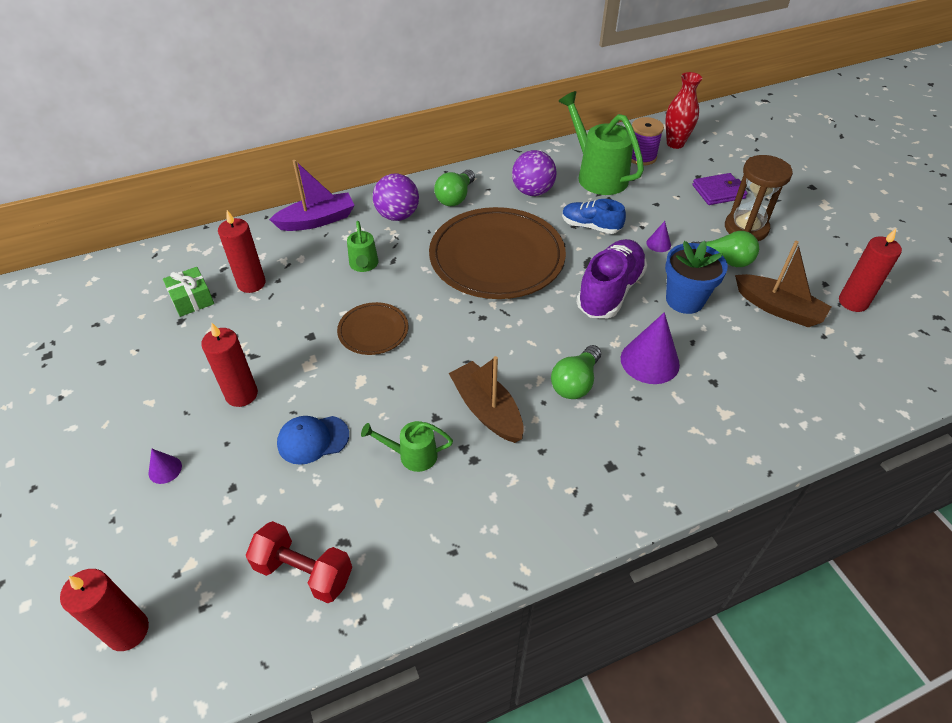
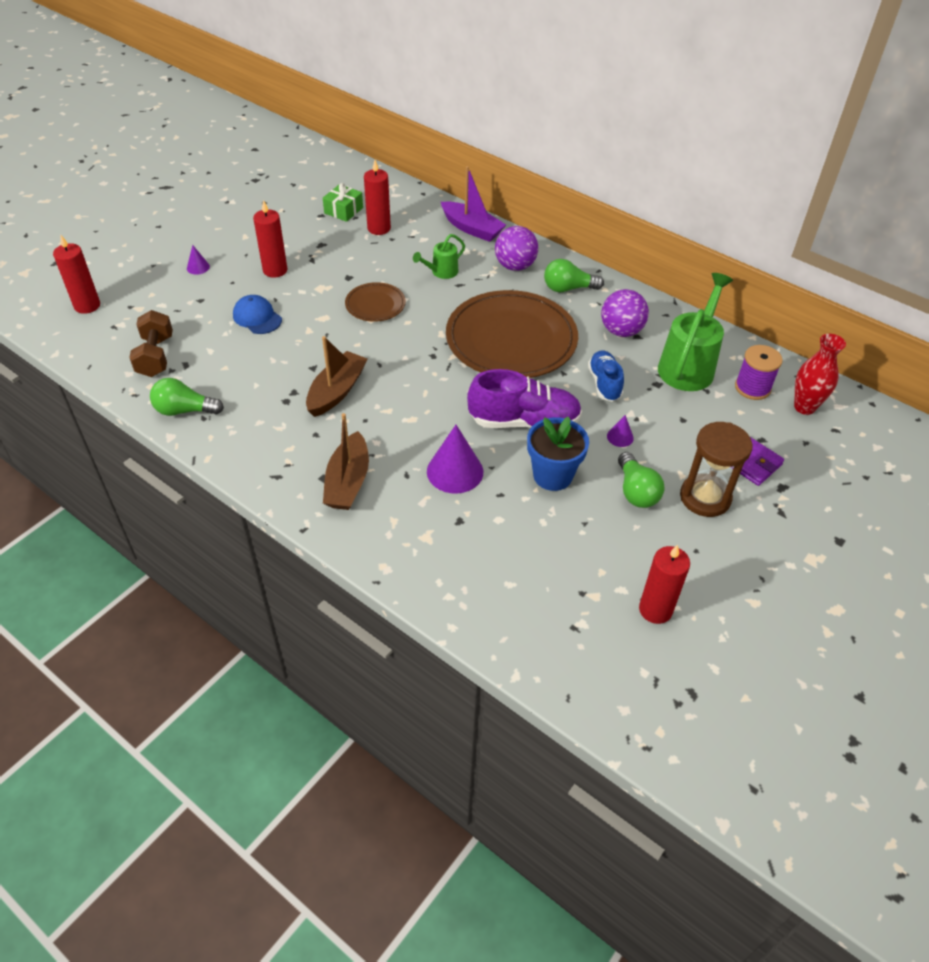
camera: 60 degrees right, 0 degrees up
(304, 572) = (155, 356): red dumbbell -> brown dumbbell
(412, 455) = (271, 368): green watering can -> none
(575, 383) = (398, 432): green light bulb -> green light bulb (184, 410)
(778, 308) = (596, 548): brown boat -> brown boat (348, 482)

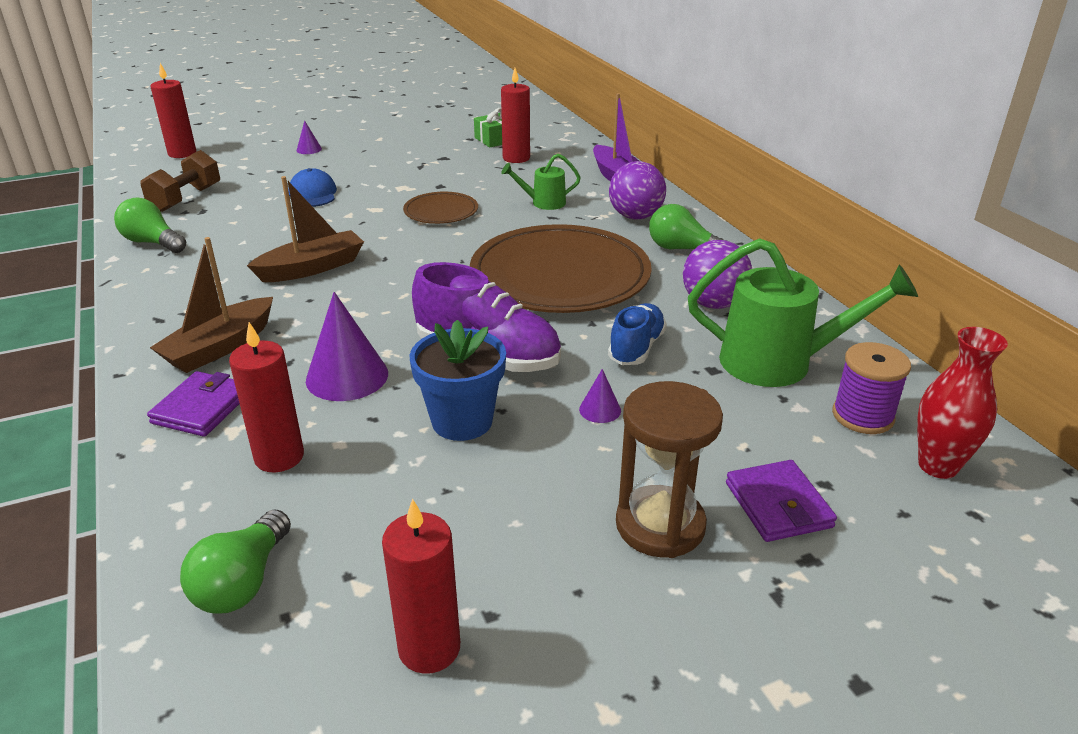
camera: 30 degrees right, 15 degrees down
(275, 270) = (375, 166): red candle -> red candle (279, 457)
(389, 530) = (202, 408): none -> purple wallet
(636, 491) = (559, 479): green light bulb -> green light bulb (243, 582)
(688, 365) = (780, 362): green watering can -> green watering can turned 45 degrees clockwise

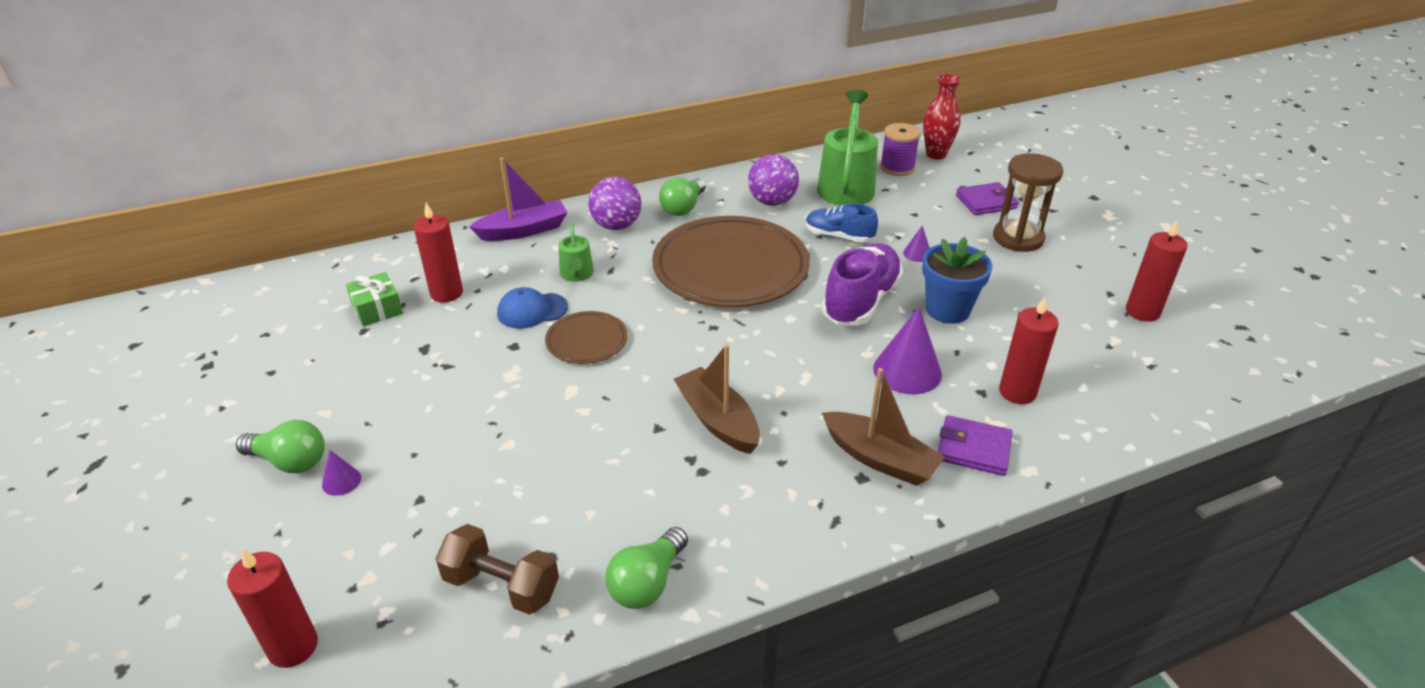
camera: 90 degrees left, 5 degrees up
(243, 582) = (1136, 387): green light bulb -> green light bulb (290, 461)
(313, 194) = (514, 450): blue cap -> blue cap (532, 310)

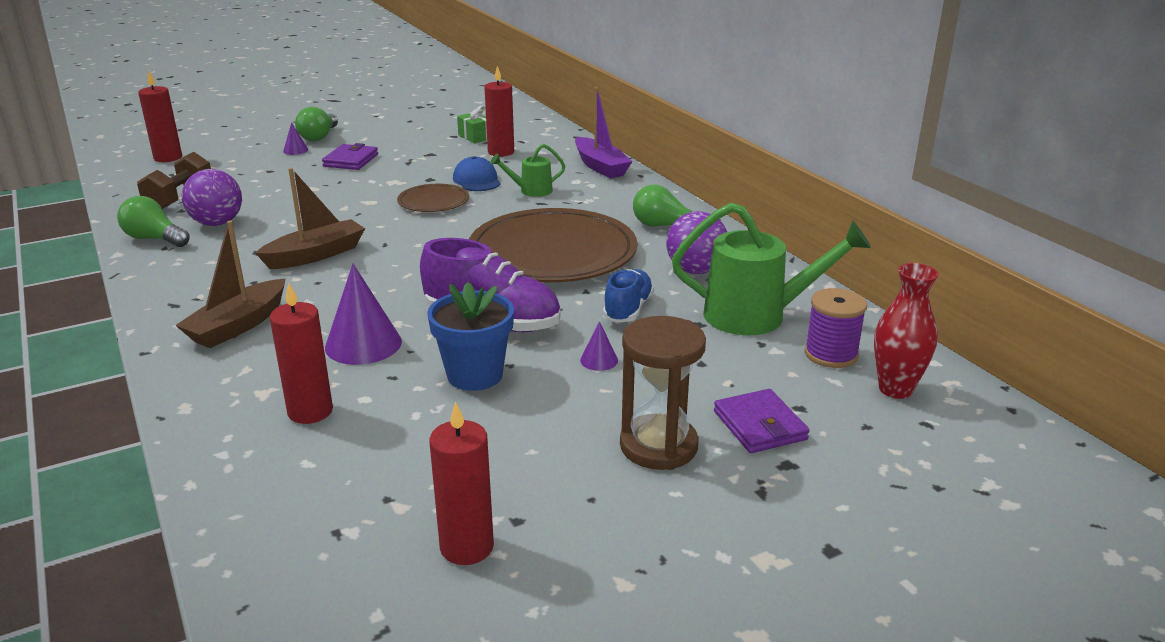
camera: 85 degrees right, 10 degrees down
(616, 225) = (619, 200): purple ball -> purple ball (217, 223)
(973, 449) = (230, 376): purple wallet -> purple wallet (351, 160)

